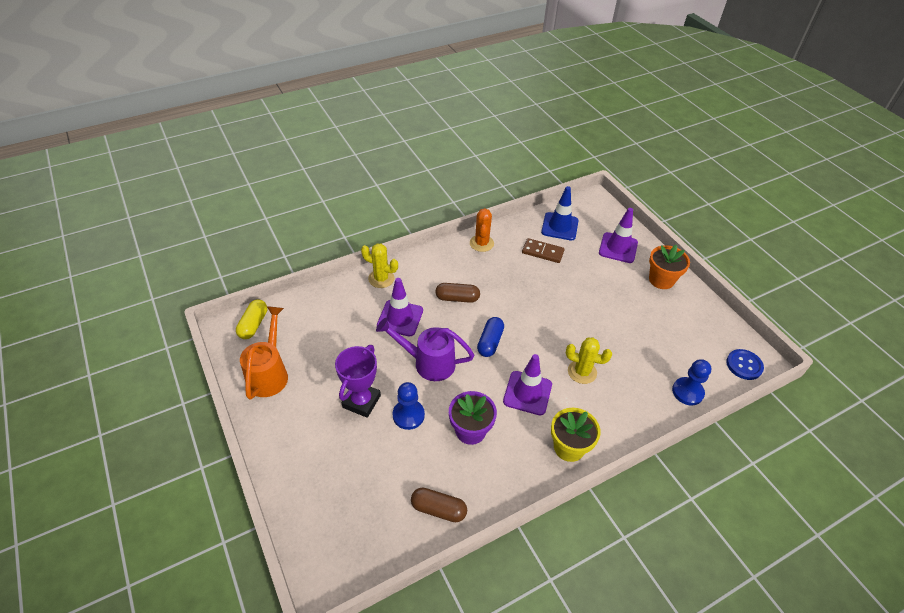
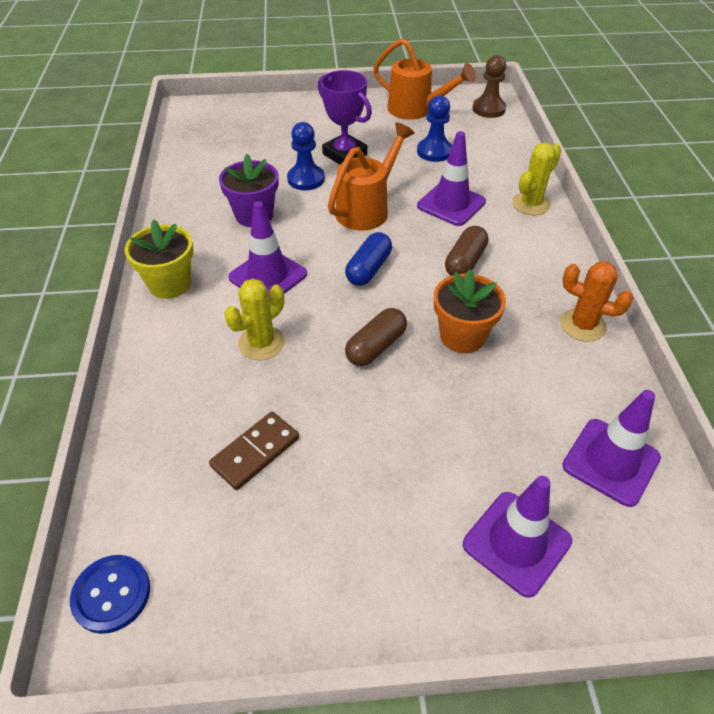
camera: 115 degrees right, 0 degrees up
(253, 325) = (488, 109): yellow capsule -> brown pawn
(428, 363) = (367, 209): purple watering can -> orange watering can
(438, 509) = (190, 173): brown capsule -> brown capsule (376, 347)
(490, 342) = (368, 269): blue capsule -> blue capsule turned 75 degrees clockwise
(542, 252) = (538, 401): brown domino -> brown domino (255, 452)
(559, 226) = (611, 462): blue traffic cone -> purple traffic cone
(661, 280) = (390, 577): orange flower pot -> orange flower pot (462, 336)
(687, 392) = (136, 458): blue pawn -> blue pawn (434, 151)

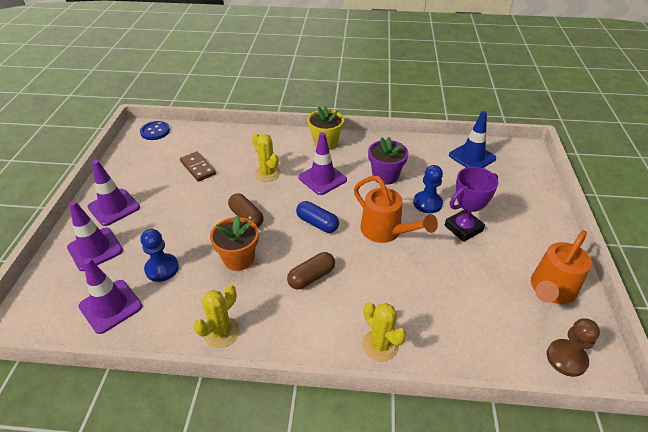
camera: 100 degrees right, 5 degrees down
(204, 146) = (472, 157): none -> blue traffic cone
(434, 151) = (471, 290): blue pawn -> blue pawn (162, 268)
(451, 204) = (387, 284): purple traffic cone -> purple traffic cone (114, 207)
(465, 262) = (311, 277): brown capsule -> brown capsule turned 75 degrees counterclockwise
(583, 325) = (221, 332): orange cactus -> yellow cactus

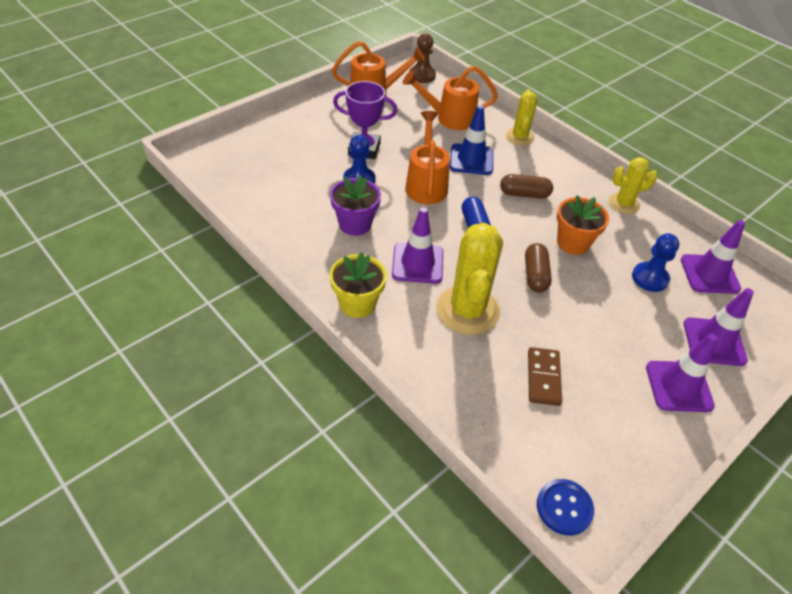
camera: 140 degrees left, 5 degrees up
(267, 173) = (467, 310): yellow cactus -> yellow cactus, size x1.72
(460, 315) = (450, 118): none -> orange watering can
(472, 157) = (248, 185): blue traffic cone -> blue traffic cone (471, 159)

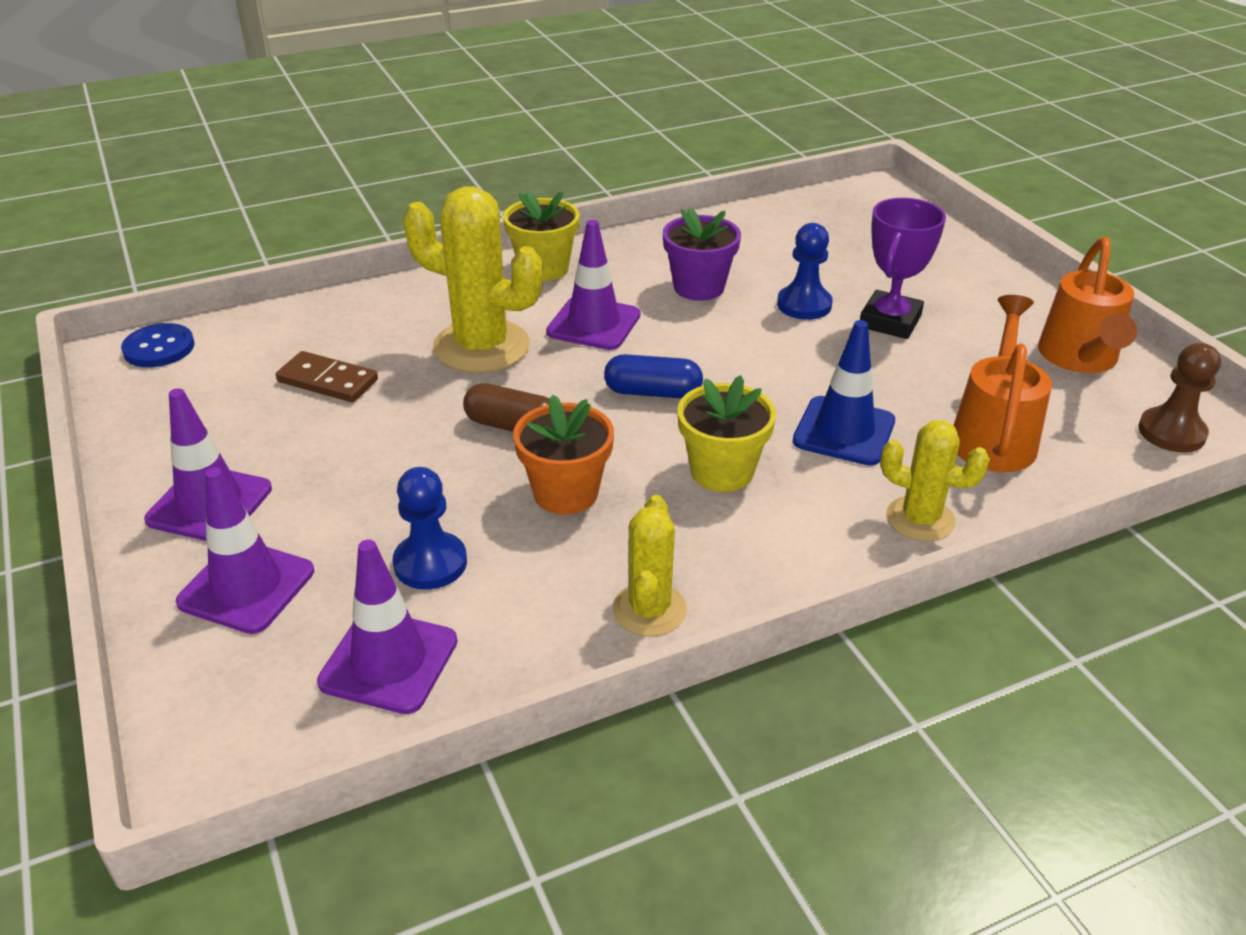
camera: 110 degrees right, 10 degrees down
(426, 184) = (778, 365): orange watering can -> none
(524, 194) = (722, 471): brown capsule -> yellow flower pot

